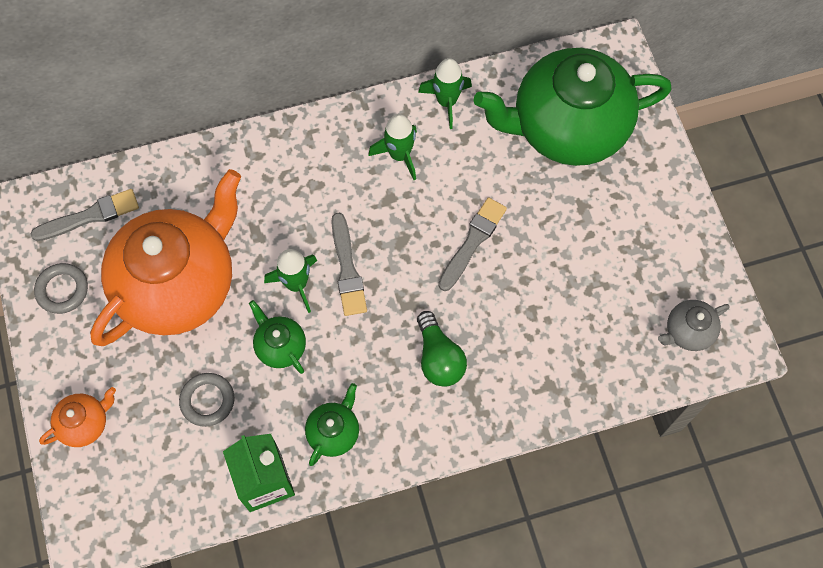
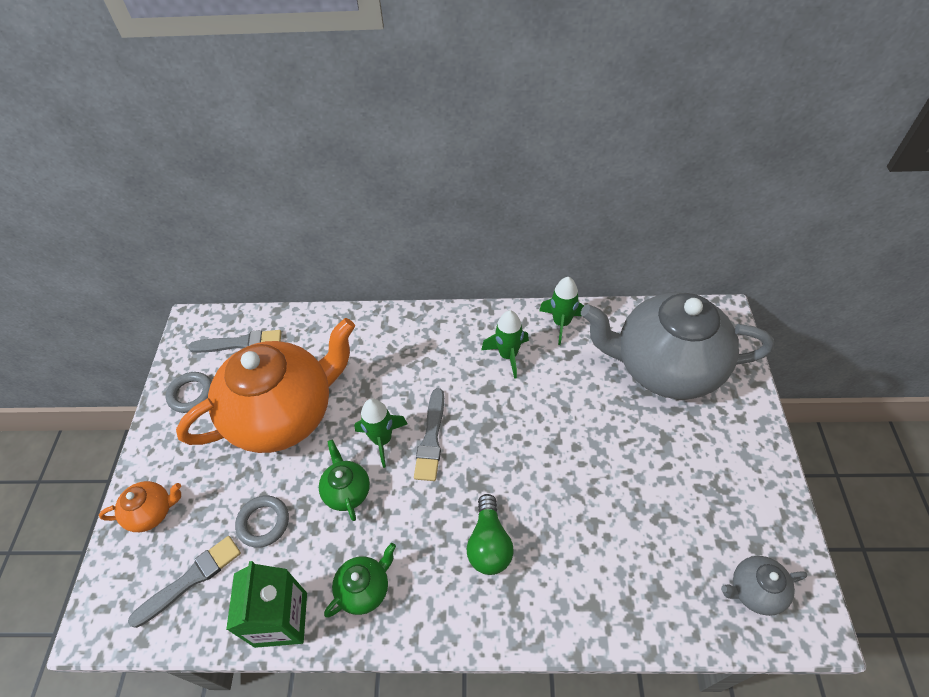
camera: 20 degrees right, 15 degrees down
(472, 241) = (552, 443): grey brush -> grey brush (191, 579)
(567, 127) = (665, 367): green teapot -> grey teapot

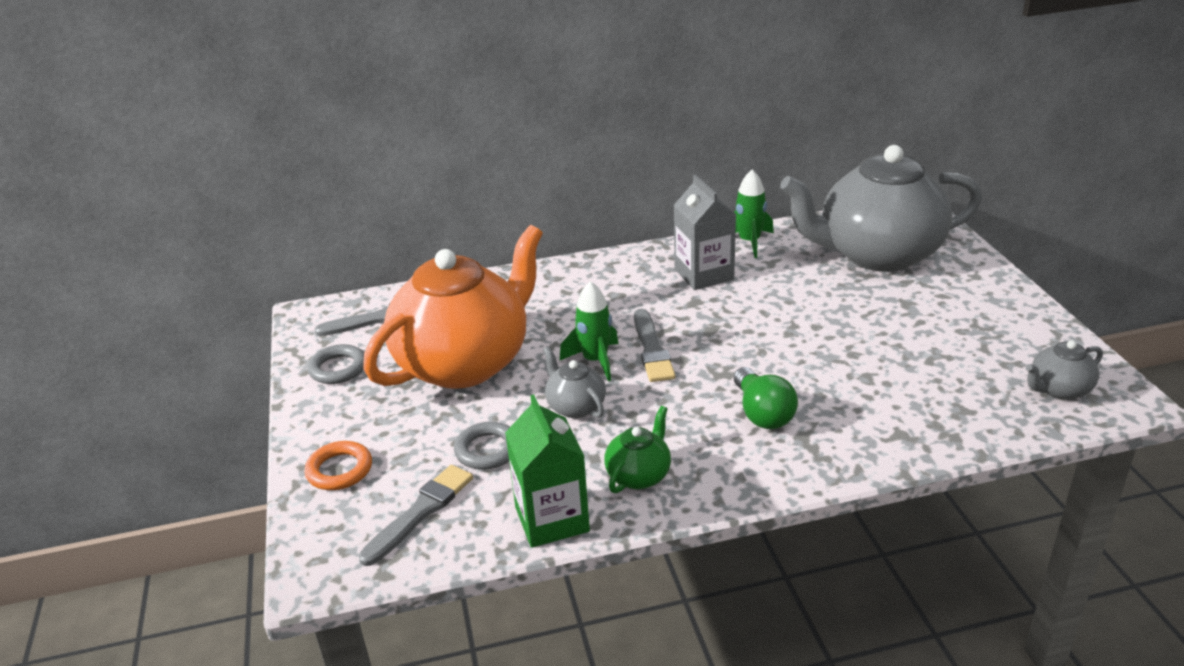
camera: 15 degrees left, 20 degrees down
(152, 512) = (339, 470): orange teapot -> orange ring
(347, 491) = (575, 406): green teapot -> grey teapot
(508, 355) = (704, 274): green rocket -> grey carton

